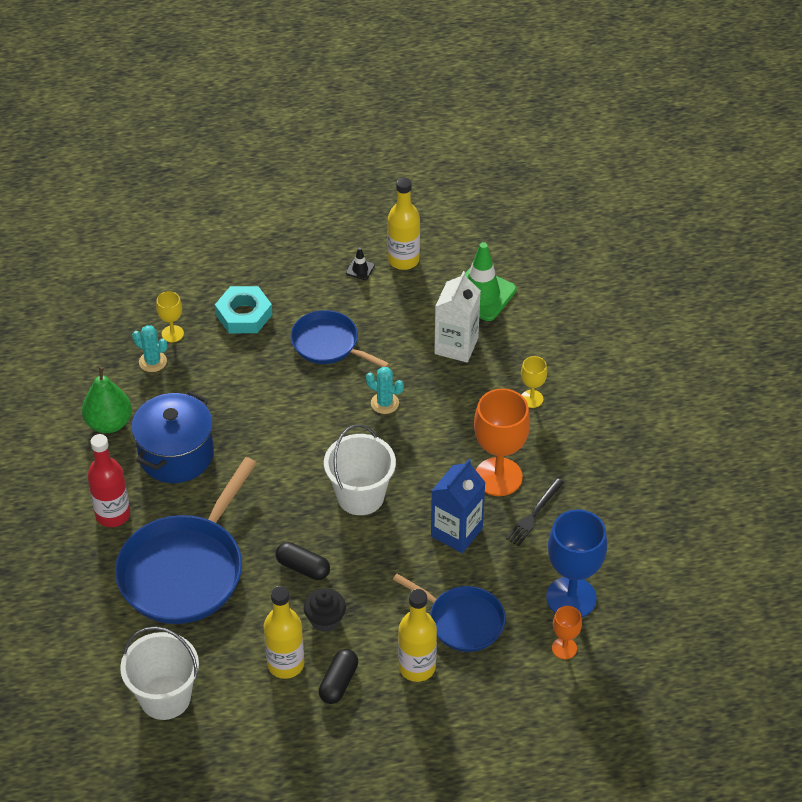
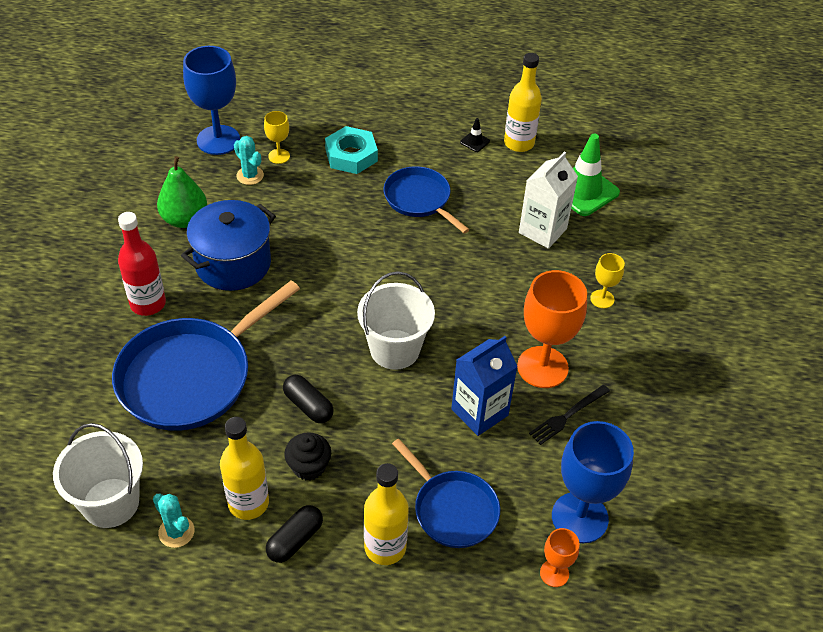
camera: 15 degrees right, 0 degrees up
(104, 332) = (218, 140): none -> blue goblet
(384, 403) = (453, 266): turquoise cactus -> turquoise cactus (176, 532)

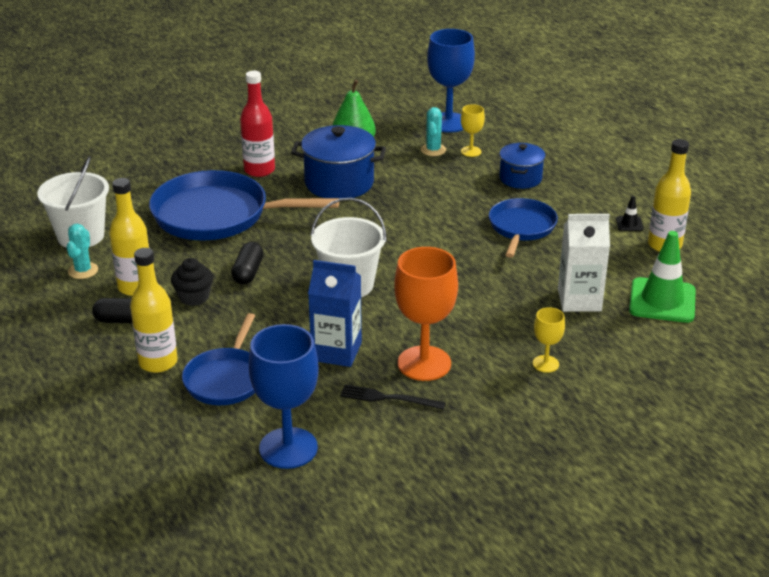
camera: 55 degrees right, 15 degrees down
(351, 155) = (520, 178): turquoise nut -> blue pot
(554, 573) = (218, 457): orange goblet -> none

